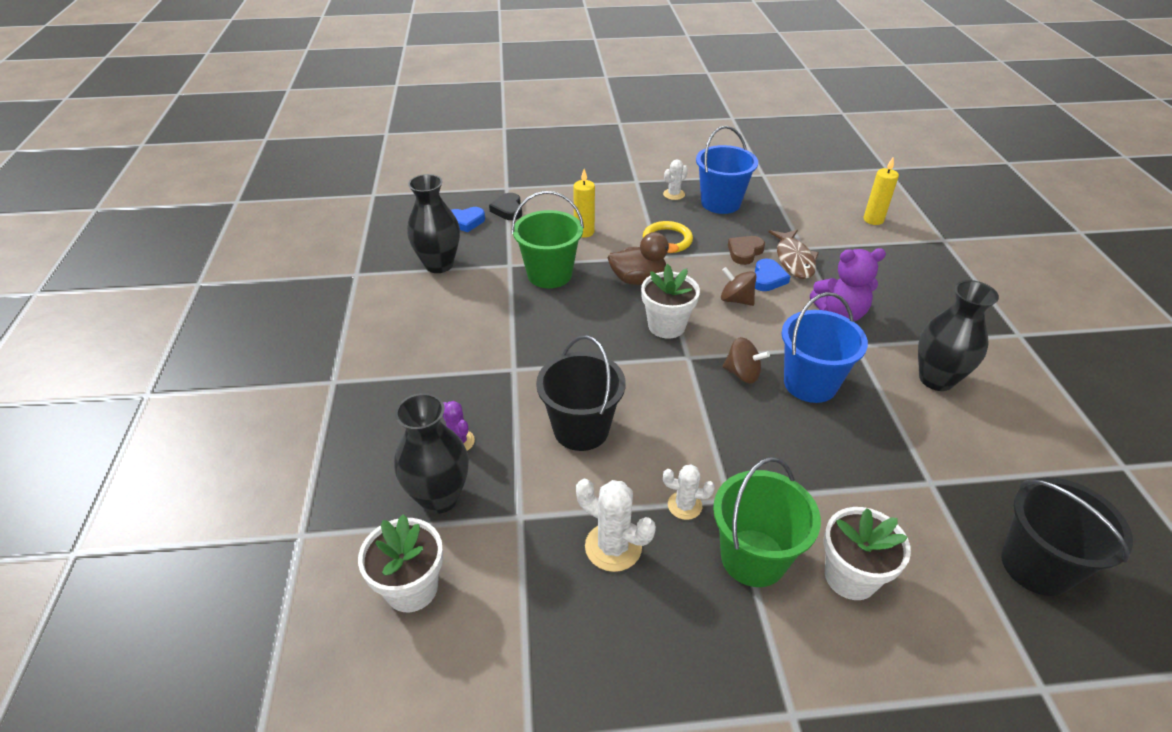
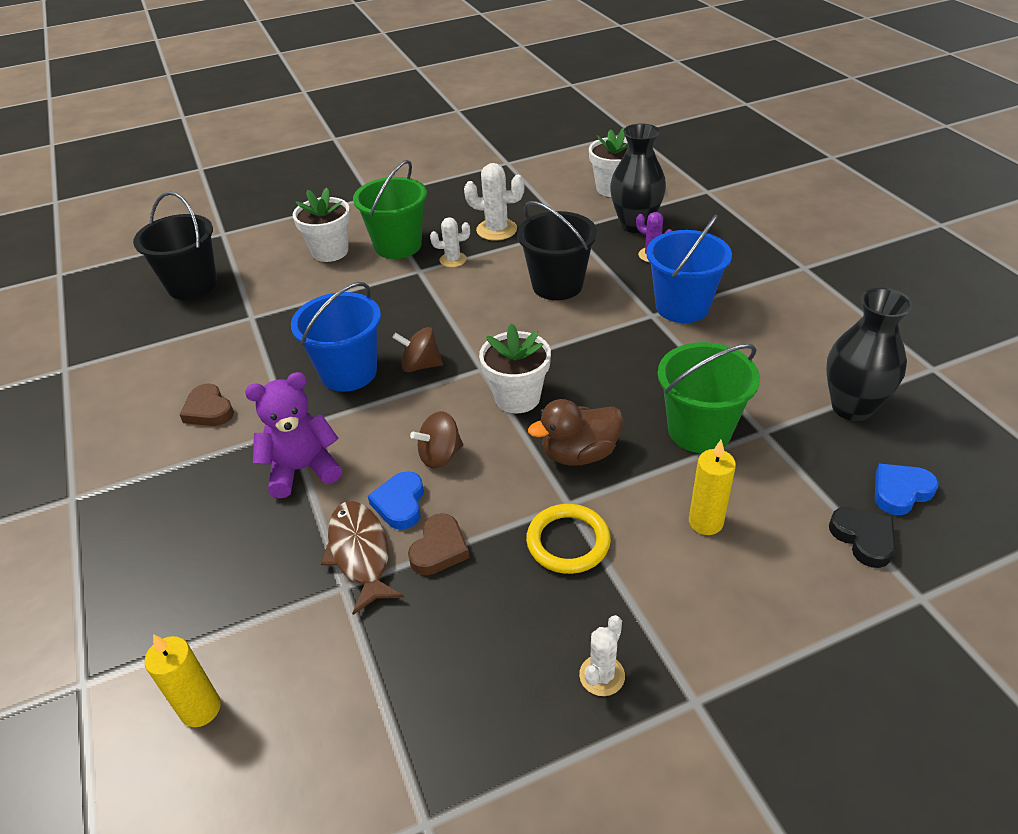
camera: 165 degrees right, 0 degrees up
(720, 203) = (503, 674): blue bucket -> blue bucket (682, 307)
(736, 300) = (440, 456): brown spinning top -> brown spinning top turned 135 degrees clockwise
(936, 379) = (208, 410): black vase -> brown heart

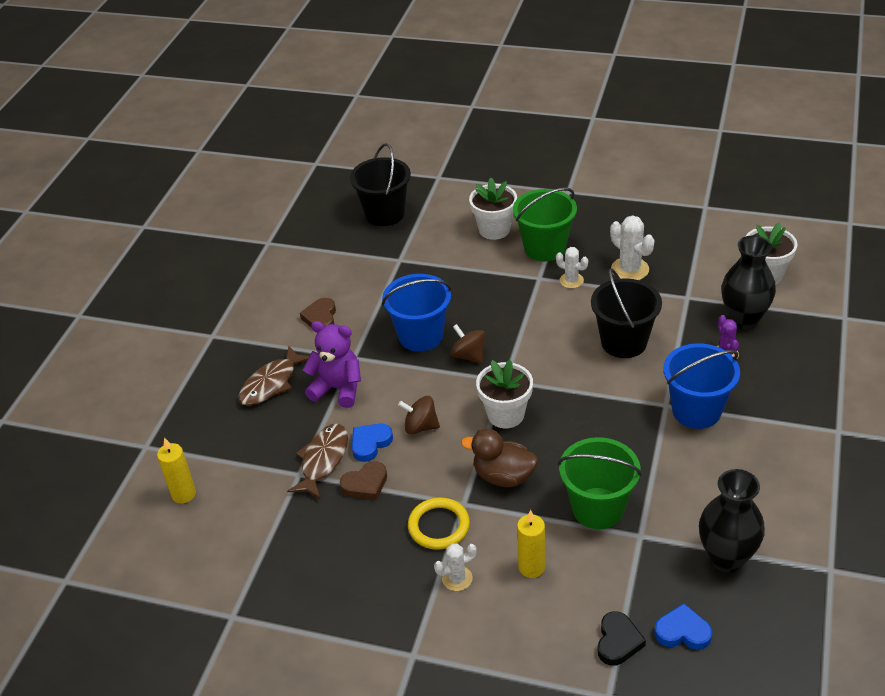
camera: 40 degrees right, 0 degrees up
(208, 507) = (271, 383): none -> brown fish
(602, 675) = (379, 609): white cactus -> white cactus (457, 578)

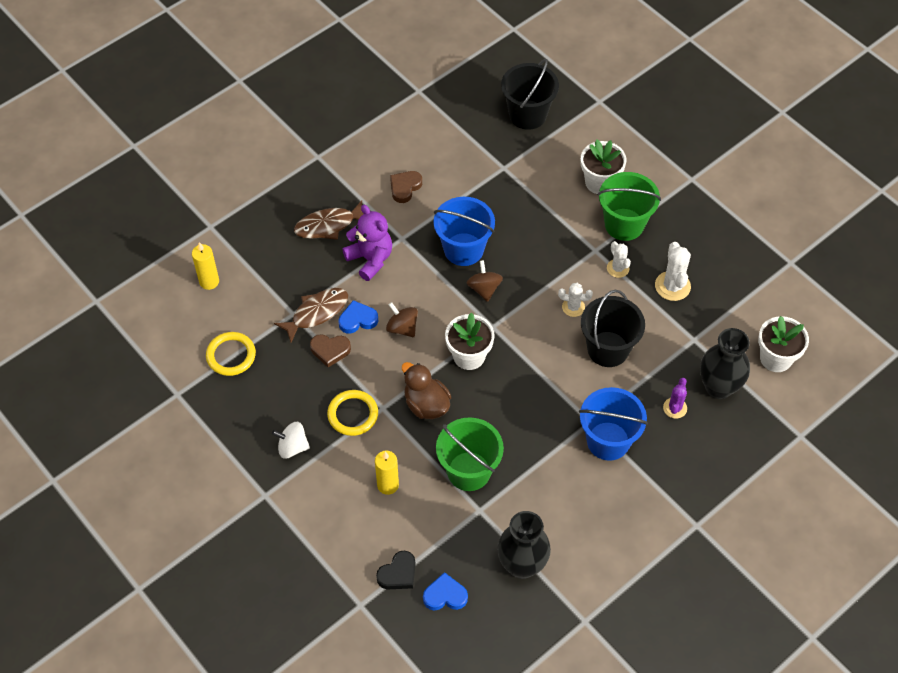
camera: 30 degrees right, 15 degrees up
(263, 546) = (231, 355): none -> yellow ring
(403, 591) = (292, 447): none -> white spinning top
(457, 578) = (334, 461): white cactus -> white cactus (573, 307)
(682, 632) = (445, 595): blue heart -> blue heart turned 45 degrees counterclockwise

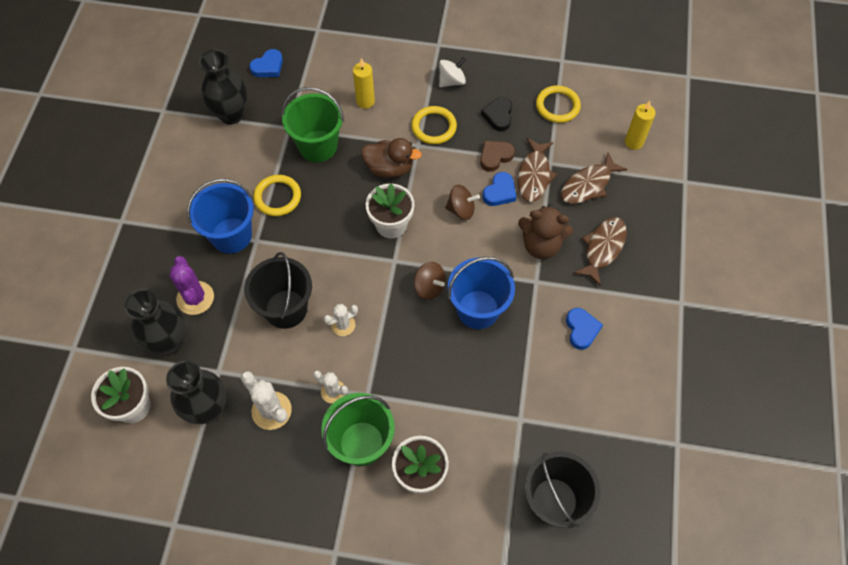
camera: 140 degrees right, 5 degrees up
(284, 276) = (588, 185): none -> brown fish
(370, 259) = (541, 245): purple teddy bear -> brown teddy bear
(398, 573) = (309, 59): black heart -> black heart (498, 116)
(405, 187) = (581, 329): brown heart -> blue heart
(543, 448) = (277, 197): none -> yellow ring
(675, 408) = (195, 298): purple cactus -> purple cactus, size x1.57
(719, 318) = (208, 409): none -> black vase

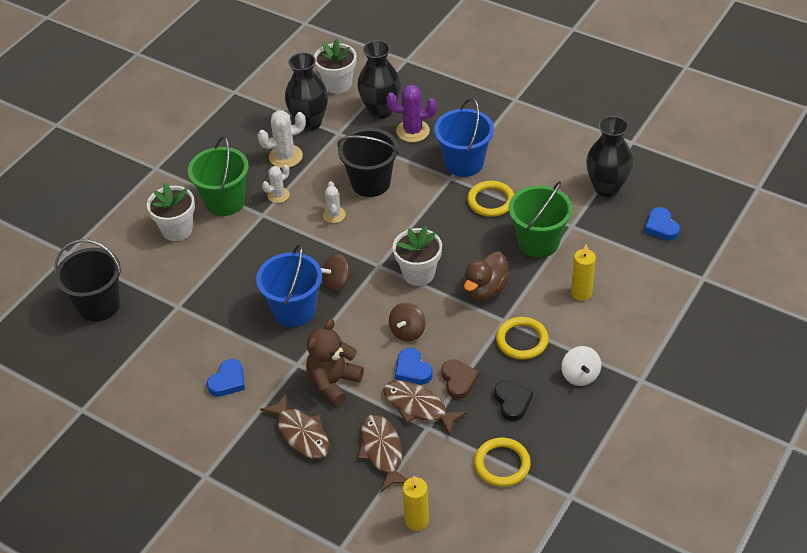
camera: 115 degrees right, 15 degrees down
(498, 116) = (512, 402): black heart -> black heart turned 45 degrees clockwise
(581, 329) = (228, 381): blue heart -> blue heart turned 75 degrees counterclockwise

